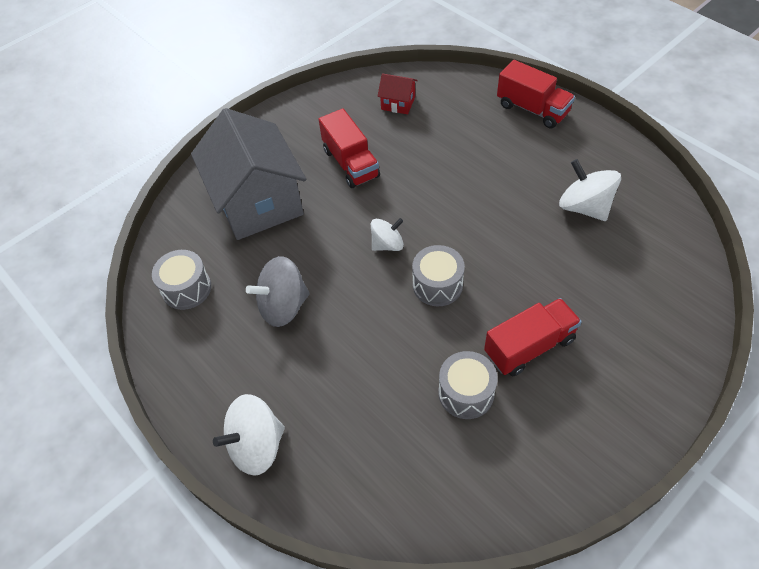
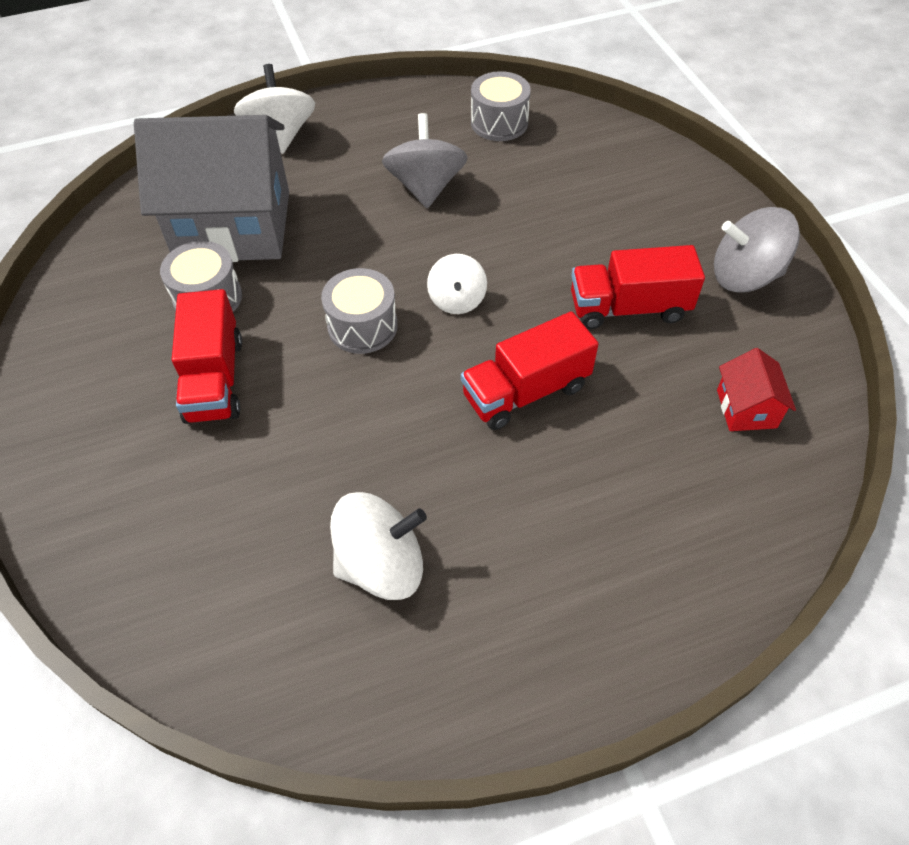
camera: 110 degrees right, 0 degrees up
(258, 202) = (601, 201): grey house -> grey house (233, 226)
(299, 122) = (744, 276): none -> grey spinning top
(398, 103) = (746, 408): red house -> red house turned 45 degrees counterclockwise
(532, 109) = (651, 609): red truck -> red truck (526, 391)

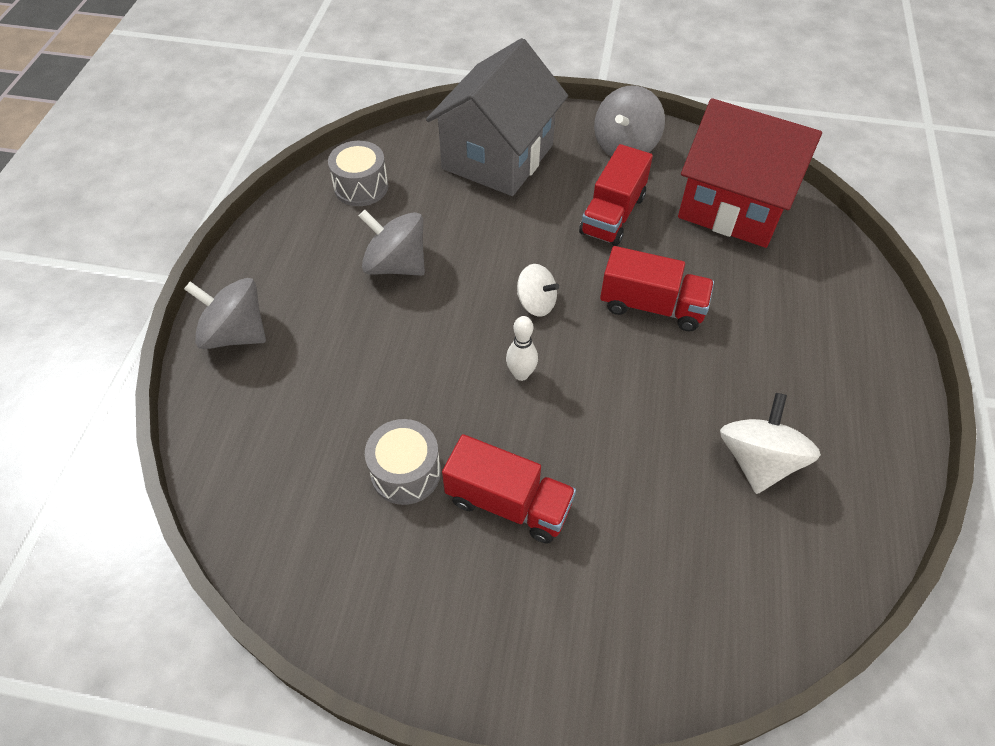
camera: 60 degrees left, 0 degrees up
(233, 226) = (328, 417): grey house -> grey house (498, 157)
(280, 135) = (235, 334): white spinning top -> grey spinning top
(362, 326) = (521, 374): grey drum -> white bowling pin
(526, 391) = (652, 306): red truck -> red truck turned 75 degrees counterclockwise
(746, 408) = (734, 205): red house -> red house, size x2.41

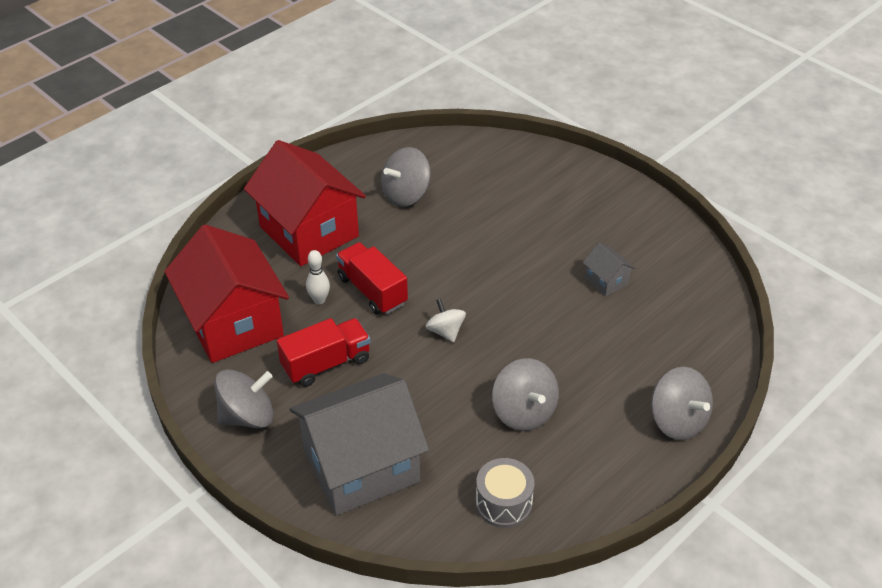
camera: 145 degrees left, 10 degrees down
(406, 472) = (606, 281): grey drum -> grey house
(508, 503) = (557, 241): red truck -> none
(521, 374) = (495, 295): white bowling pin -> white bowling pin (319, 300)
(758, 460) = (406, 195): white spinning top -> grey spinning top
(796, 338) = (309, 231): none -> red house

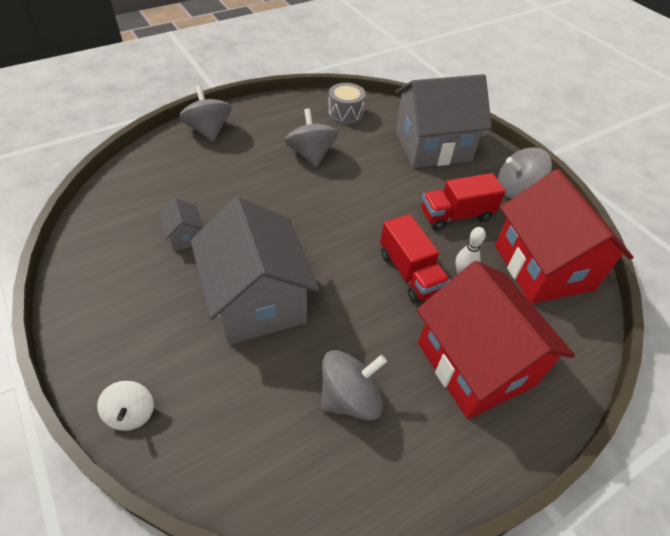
camera: 170 degrees left, 5 degrees up
(445, 331) = (350, 221): white spinning top -> white spinning top (131, 414)
(506, 241) = (257, 300): none -> grey house

